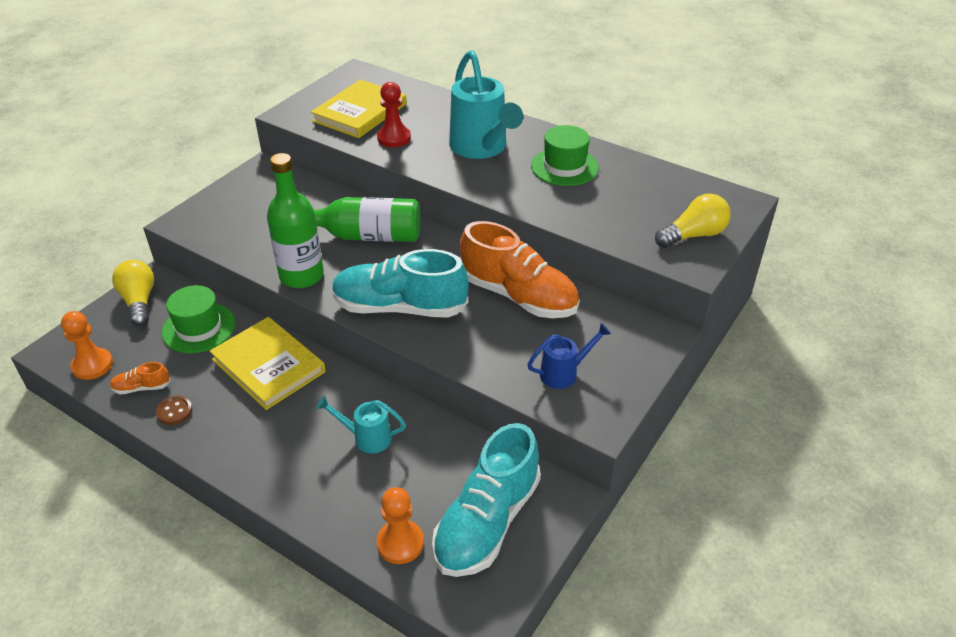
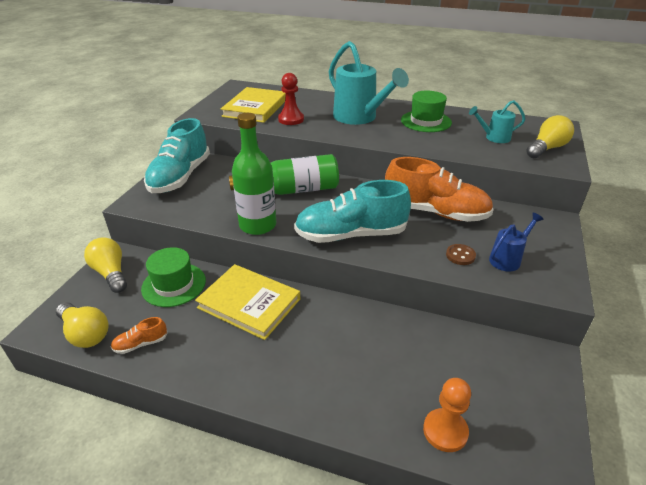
camera: 15 degrees left, 5 degrees down
(92, 365) = (85, 333): orange pawn -> yellow light bulb
(174, 411) = (181, 358): brown button -> brown button (460, 255)
(367, 438) = (363, 345): turquoise watering can -> turquoise watering can (494, 138)
(487, 521) = (504, 393): turquoise shoe -> turquoise shoe (180, 177)

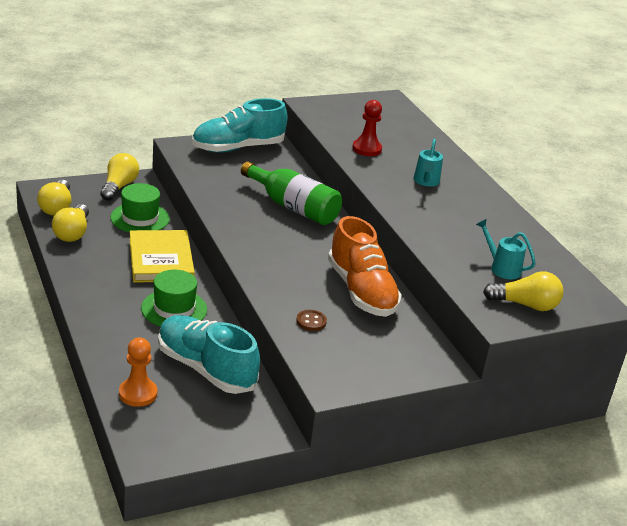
camera: 45 degrees right, 5 degrees down
(141, 344) = (72, 233): orange shoe -> yellow light bulb
(255, 108) = (361, 124): yellow book -> none
(258, 225) = (223, 210): green bottle -> none
(351, 235) = (268, 257): turquoise shoe -> turquoise shoe (206, 369)
(359, 118) = (426, 182): turquoise watering can -> turquoise watering can, size x0.51
(426, 121) = (477, 220): green hat -> green hat (174, 309)
(508, 259) = (339, 349): blue watering can -> none

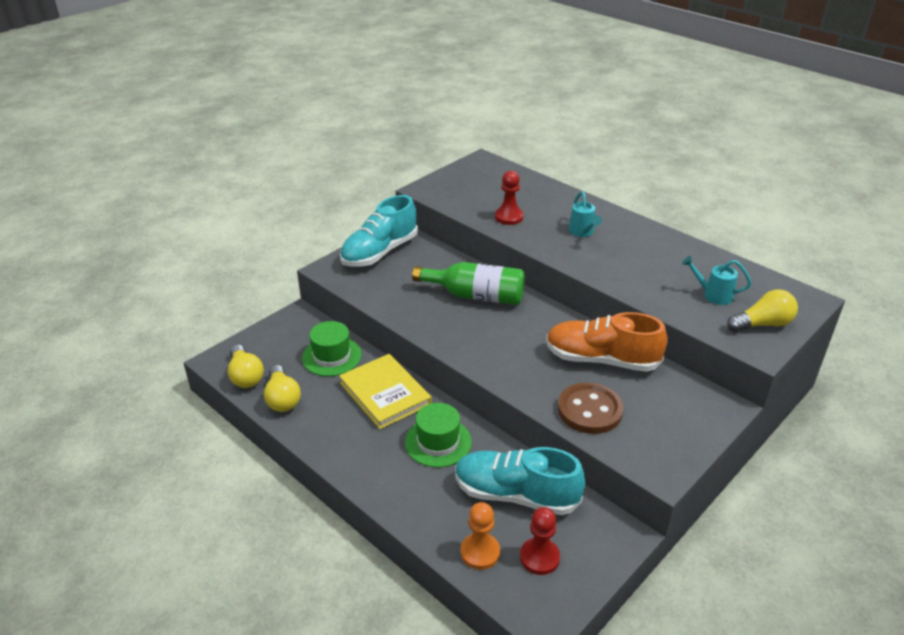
camera: 20 degrees left, 5 degrees up
(119, 187) = (286, 330): yellow light bulb -> none
(184, 417) = (539, 557): none -> red pawn
(311, 321) = (589, 410): brown button -> brown button, size x2.15
(361, 291) = (601, 360): orange shoe -> orange shoe turned 150 degrees clockwise

